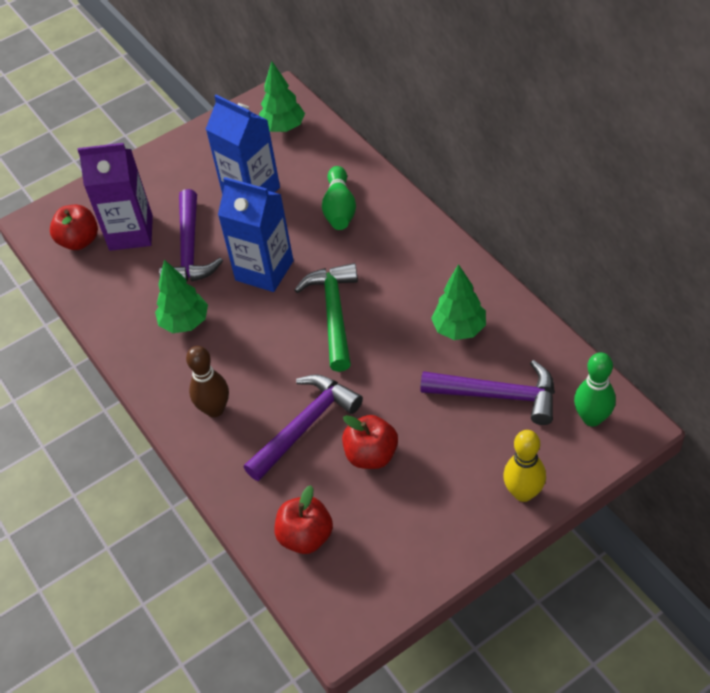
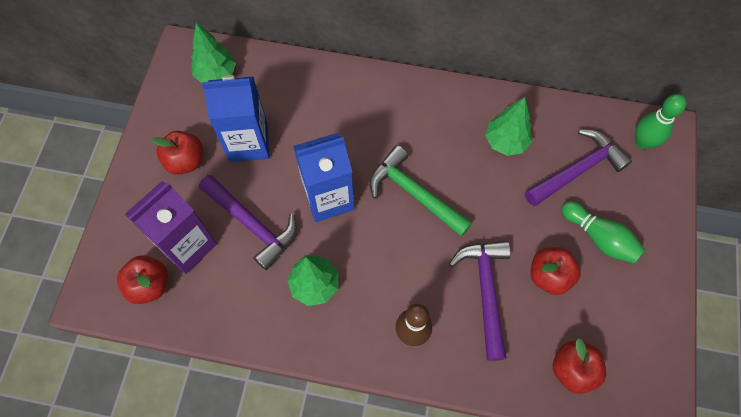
camera: 50 degrees left, 15 degrees up
(193, 175) = (185, 161): none -> red apple
(339, 209) = (331, 111): green bowling pin -> green bowling pin (599, 238)
(523, 493) = (659, 224): yellow bowling pin -> none

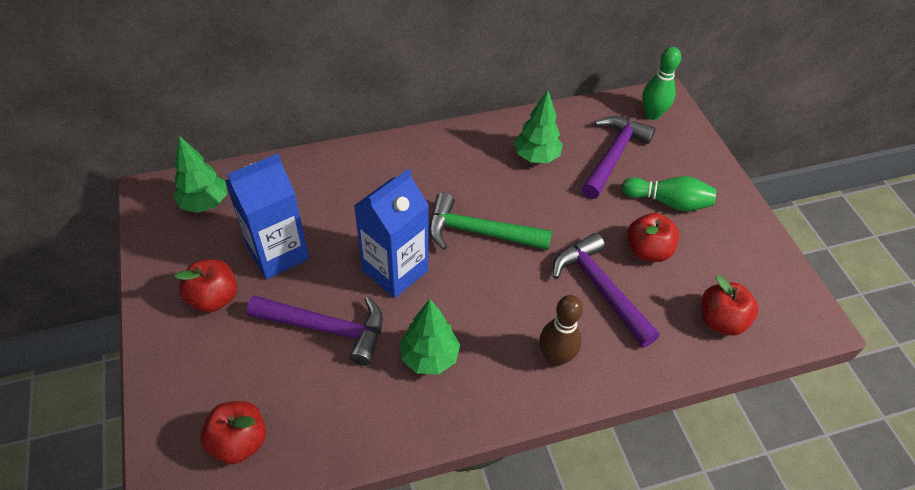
camera: 30 degrees left, 15 degrees down
(187, 246) = (263, 381): purple carton -> none

